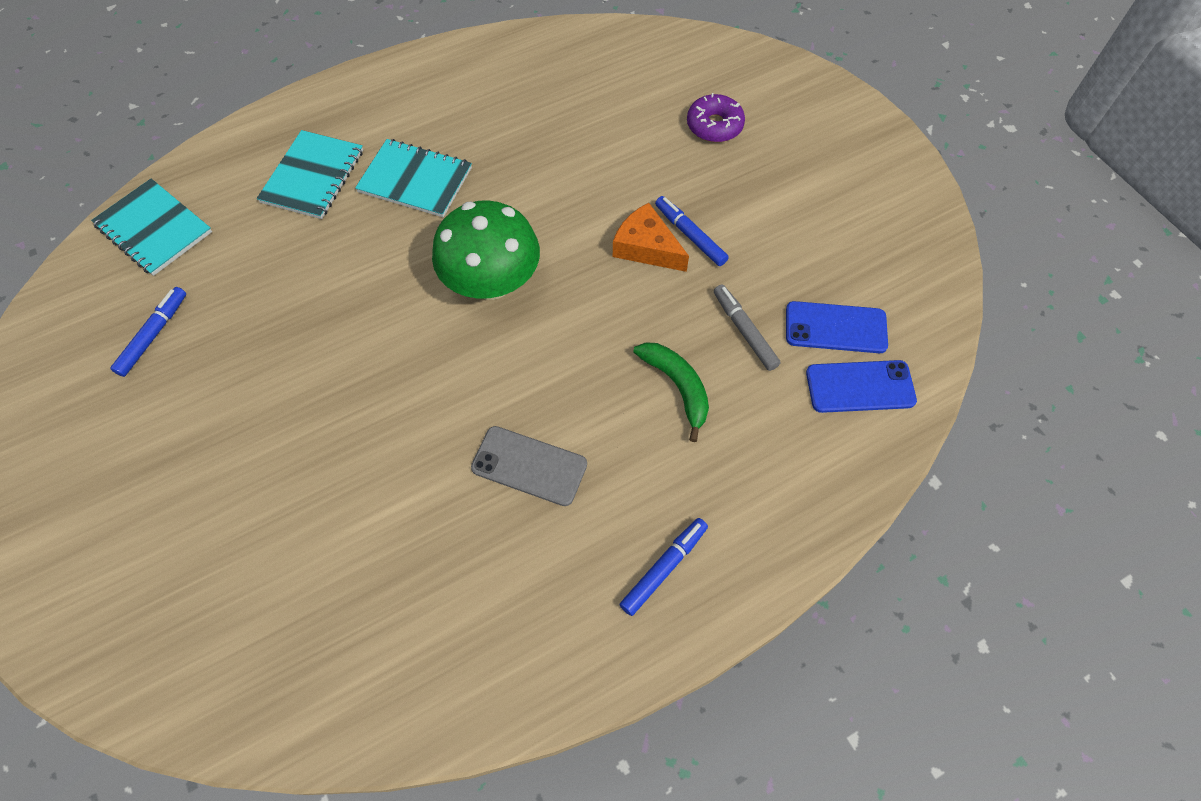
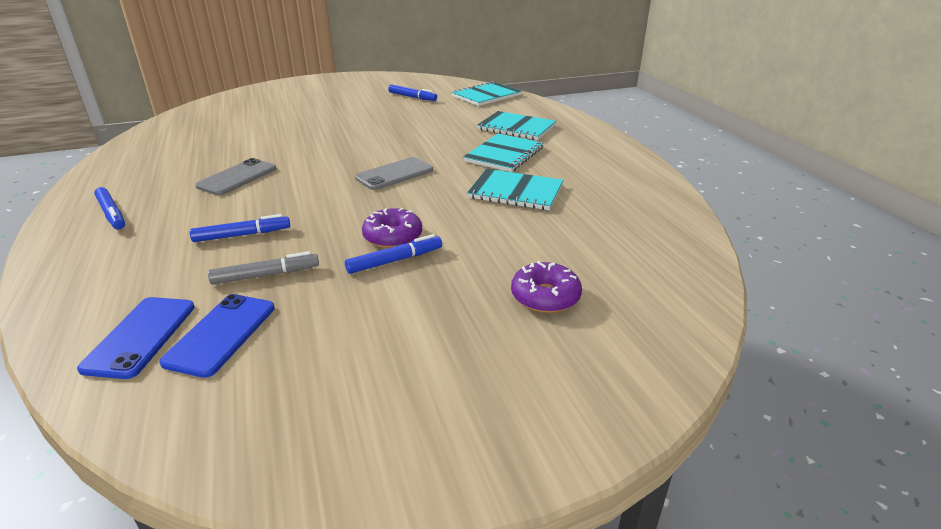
camera: 100 degrees right, 30 degrees down
(492, 282) = (394, 174): green mushroom -> grey phone
(523, 160) = (516, 192): none -> turquoise notebook
(646, 247) = (393, 236): orange cheese -> purple donut
(677, 387) = (242, 235): green banana -> blue marker

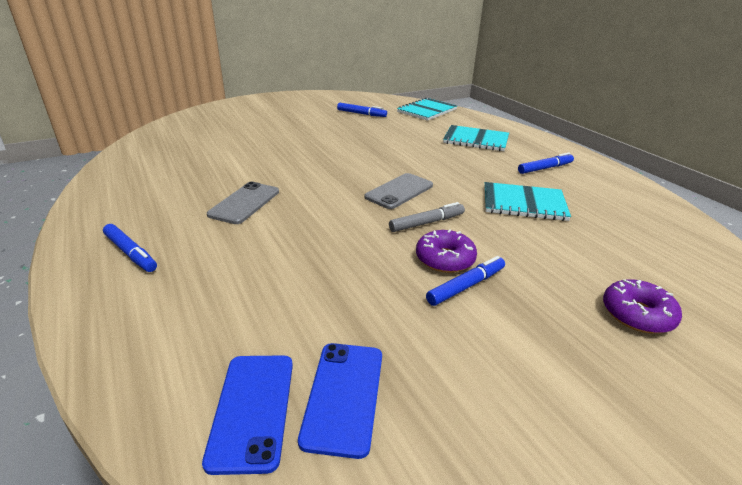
camera: 10 degrees left, 0 degrees up
(242, 235) = (290, 268): blue marker -> blue marker (545, 168)
(266, 275) = (346, 315): grey marker -> grey marker (426, 223)
(504, 154) = (485, 166): turquoise notebook -> none

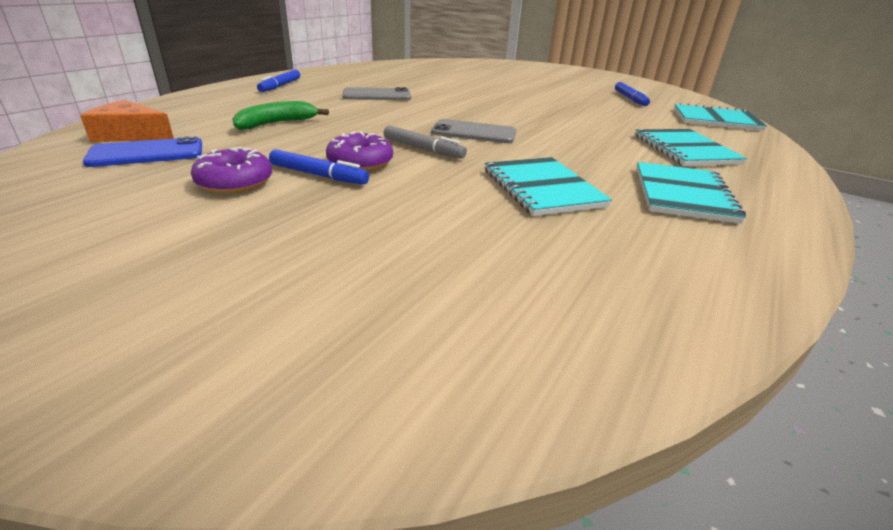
camera: 60 degrees right, 0 degrees up
(252, 409) = (130, 135): blue phone -> orange cheese
(296, 283) = (276, 123): none -> green banana
(545, 168) = (683, 194): blue marker -> turquoise notebook
(637, 314) = (330, 269): purple donut -> purple donut (235, 182)

